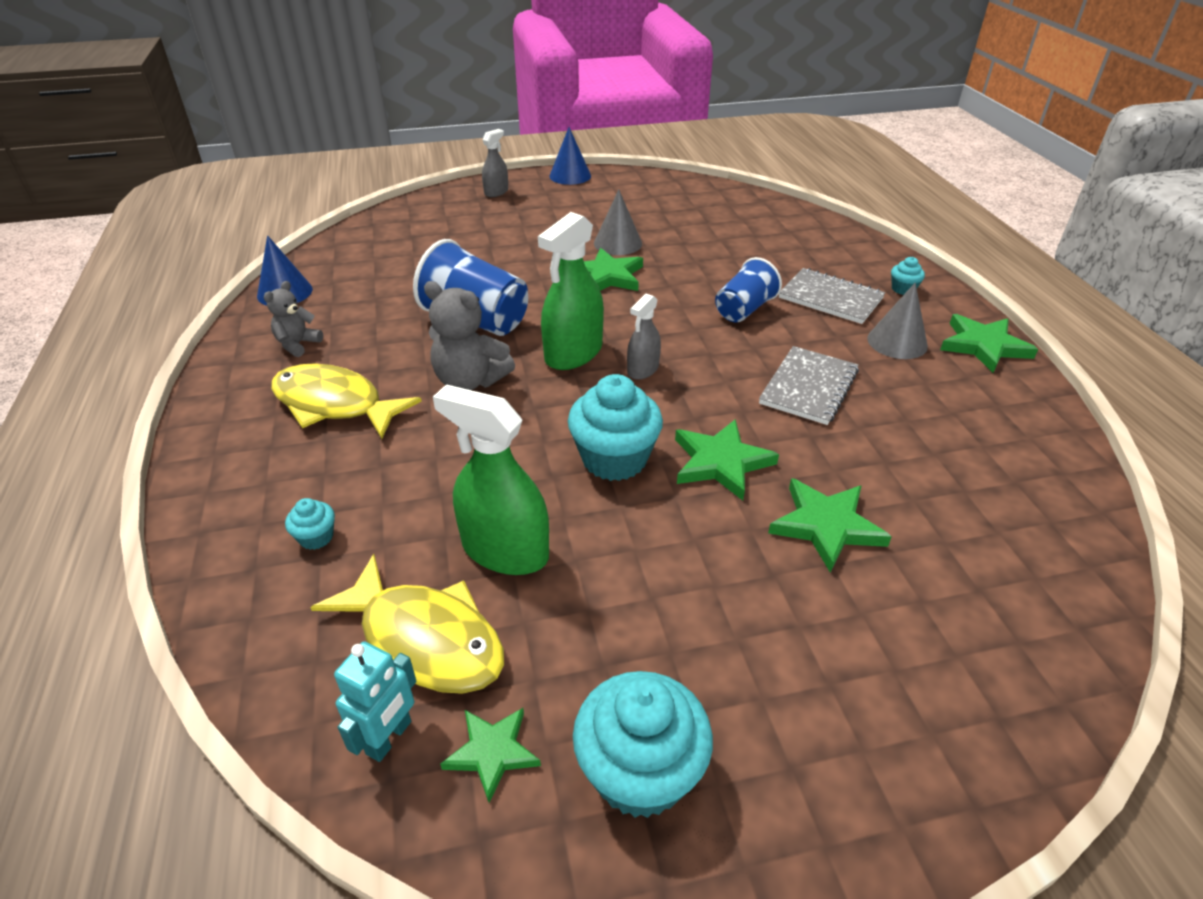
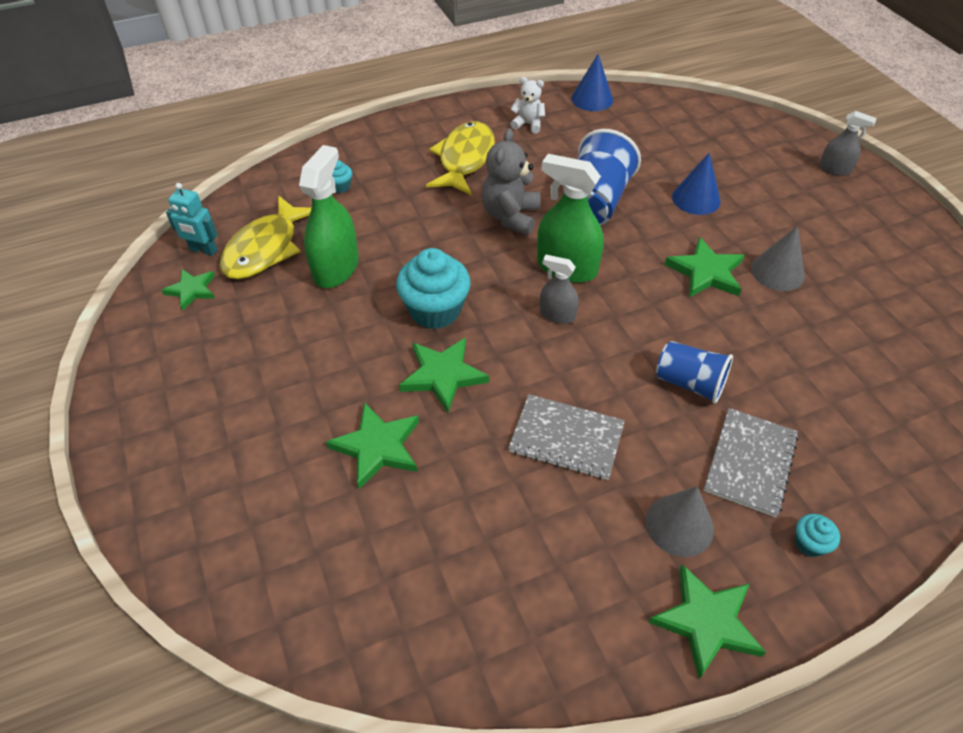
camera: 80 degrees right, 10 degrees up
(297, 344) = (528, 124): grey teddy bear -> white teddy bear
(570, 176) = (914, 214): blue cone -> blue cone (696, 199)
(640, 771) = (175, 352): turquoise cupcake -> none

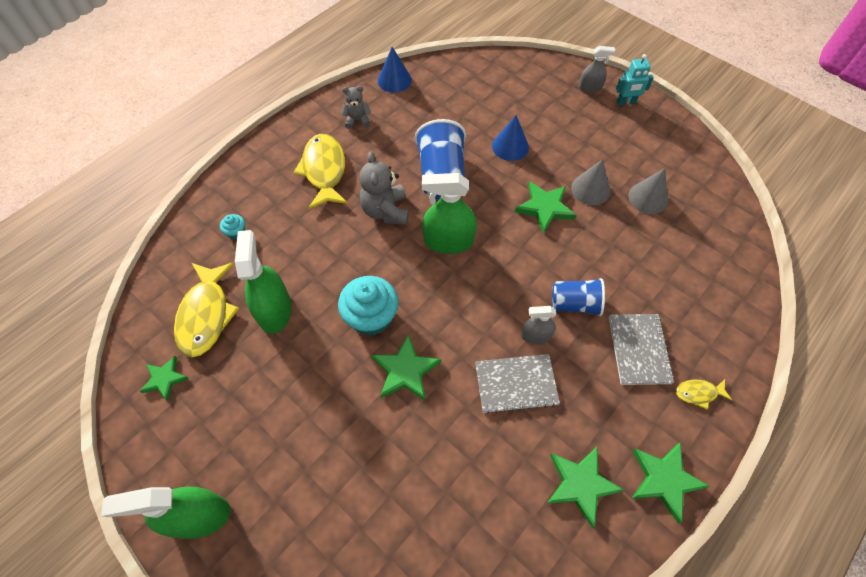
camera: 25 degrees left, 10 degrees up
(148, 425) = (199, 516): none -> green spray bottle
(203, 250) = (153, 337): turquoise robot -> turquoise robot (626, 102)
(377, 447) = (389, 452): green star -> green star (580, 484)
(528, 124) = (357, 120): white teddy bear -> grey teddy bear
(557, 315) = (461, 284): grey spray bottle -> grey spray bottle (535, 335)
(679, 525) = (617, 417): grey cone -> grey cone (648, 198)
(809, 543) = (698, 393): turquoise cupcake -> yellow fish

